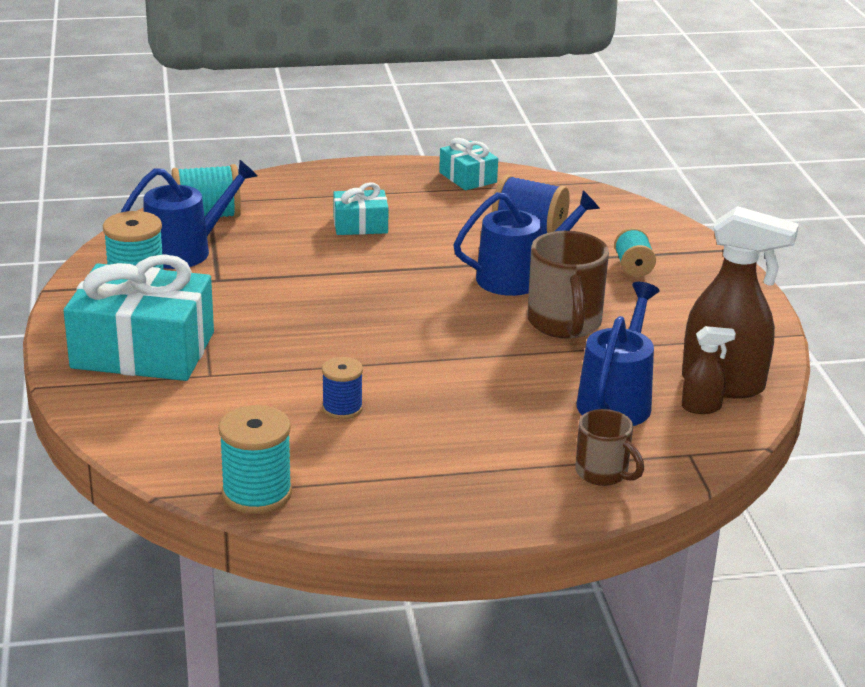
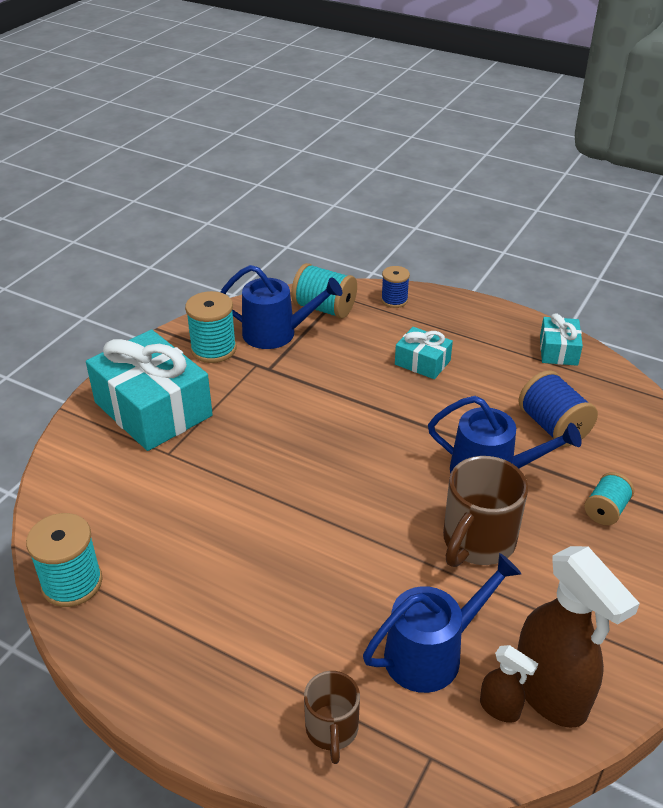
camera: 40 degrees right, 10 degrees up
(342, 408) = (215, 535): blue spool -> blue spool (394, 300)

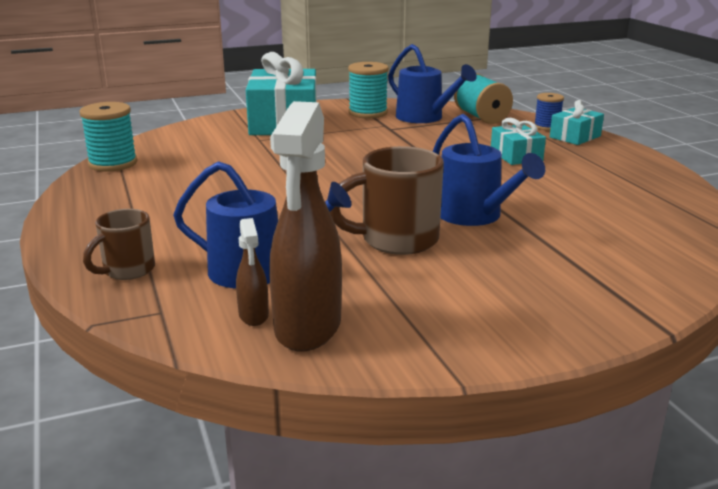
camera: 40 degrees right, 15 degrees down
(553, 426) = (579, 214): blue spool -> none
(558, 350) = (661, 183): turquoise gift -> turquoise gift (575, 137)
(605, 510) = (548, 267): turquoise spool -> none

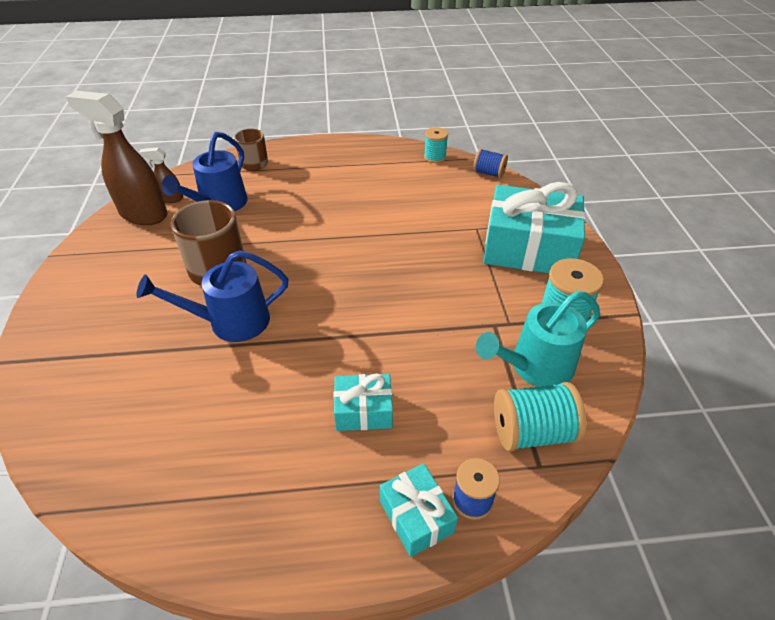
camera: 105 degrees right, 20 degrees up
(113, 163) = (435, 157): turquoise spool -> turquoise spool, size x0.63
(151, 140) = (488, 173): none -> blue spool
(424, 118) = (535, 367): blue watering can -> turquoise watering can

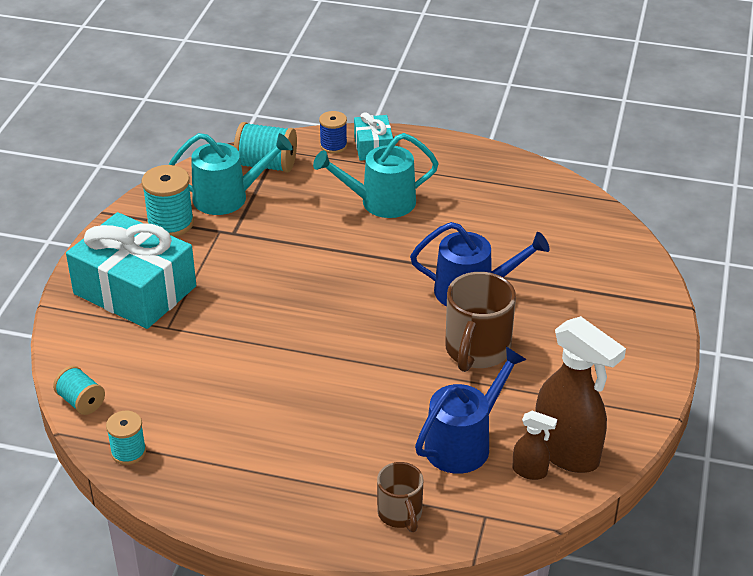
camera: 160 degrees left, 5 degrees down
(363, 411) = (380, 202): turquoise gift -> turquoise watering can
(488, 173) = (81, 402): blue spool -> turquoise spool

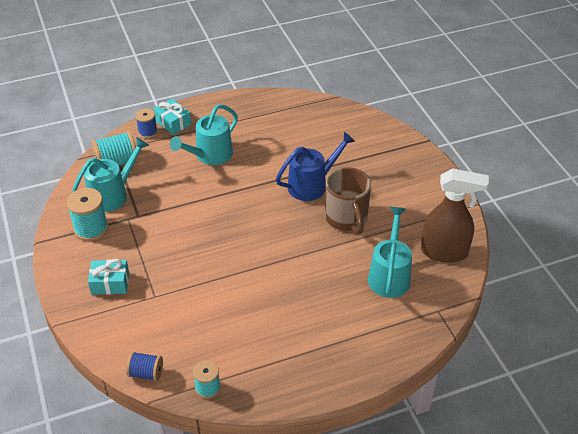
camera: 35 degrees left, 5 degrees up
(81, 402) = (146, 373): turquoise spool -> blue spool
(135, 290) = (110, 283): turquoise gift -> turquoise gift, size x0.49
(400, 514) = (395, 335): brown mug -> none
(464, 443) = (389, 275): blue watering can -> turquoise watering can
(530, 471) = (436, 273): brown spray bottle -> none

